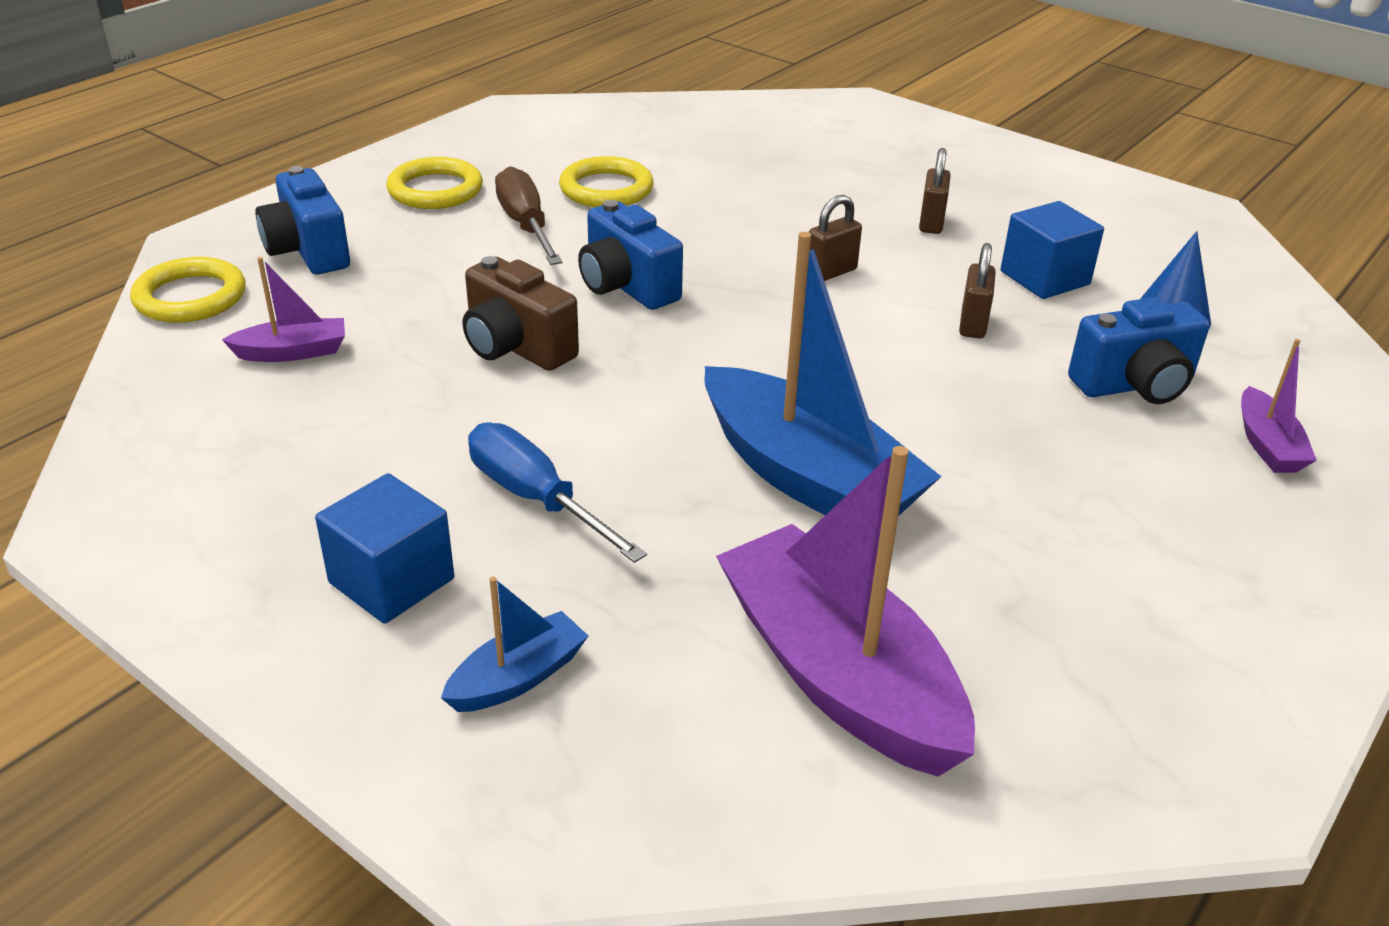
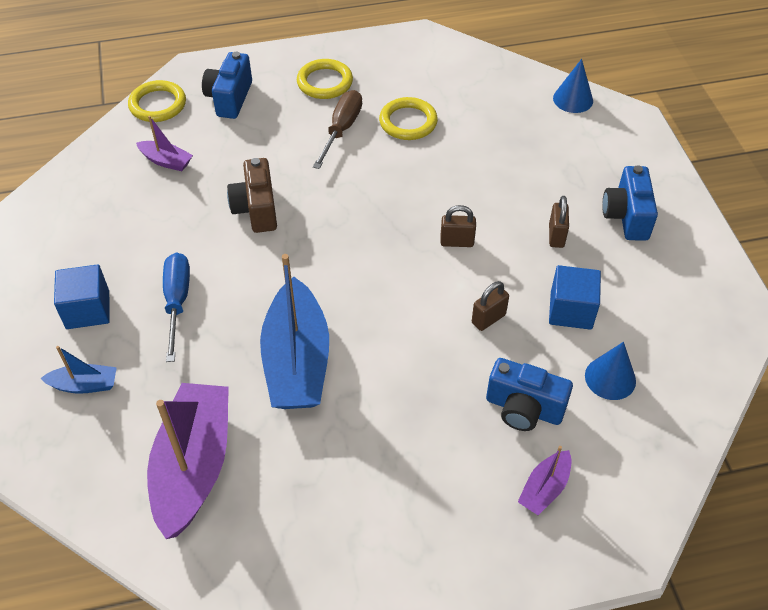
camera: 40 degrees right, 15 degrees up
(626, 286) = (345, 197): blue camera -> blue camera (626, 216)
(773, 108) = (573, 99): none -> blue cone
(931, 223) = (556, 236): brown padlock -> brown padlock turned 45 degrees counterclockwise

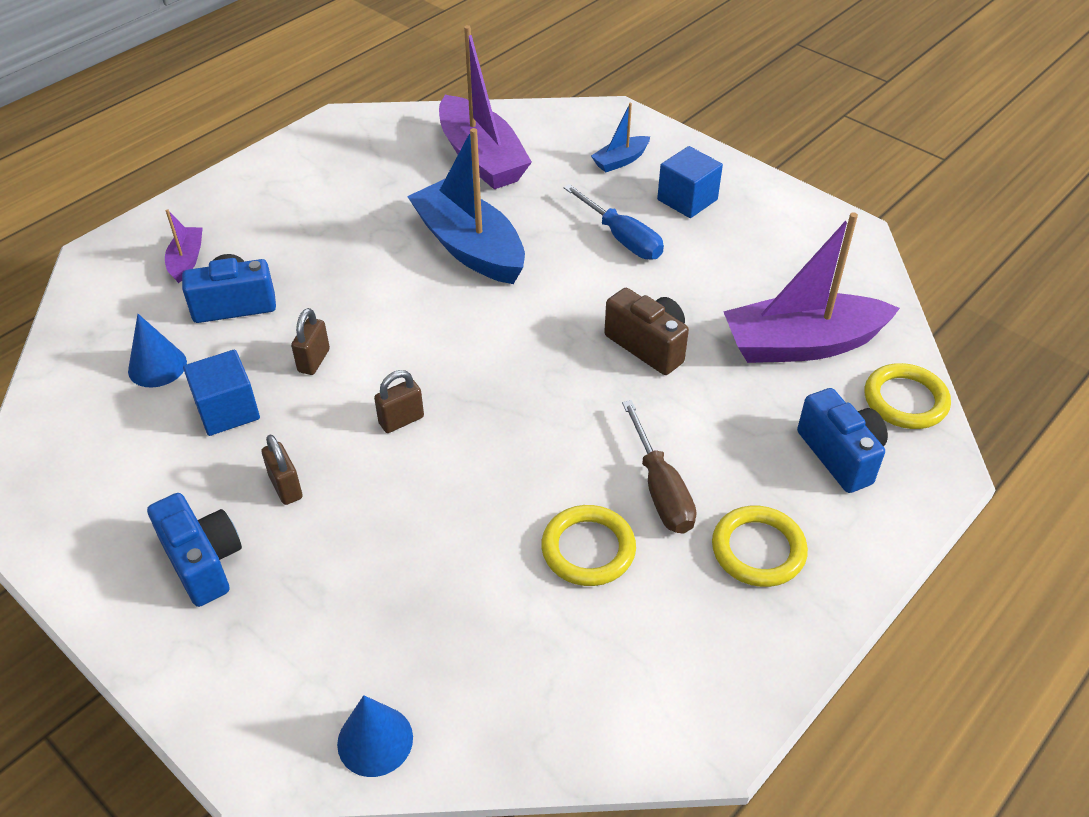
camera: 145 degrees right, 5 degrees down
(166, 161) = (801, 344): purple boat -> purple boat, size x2.13

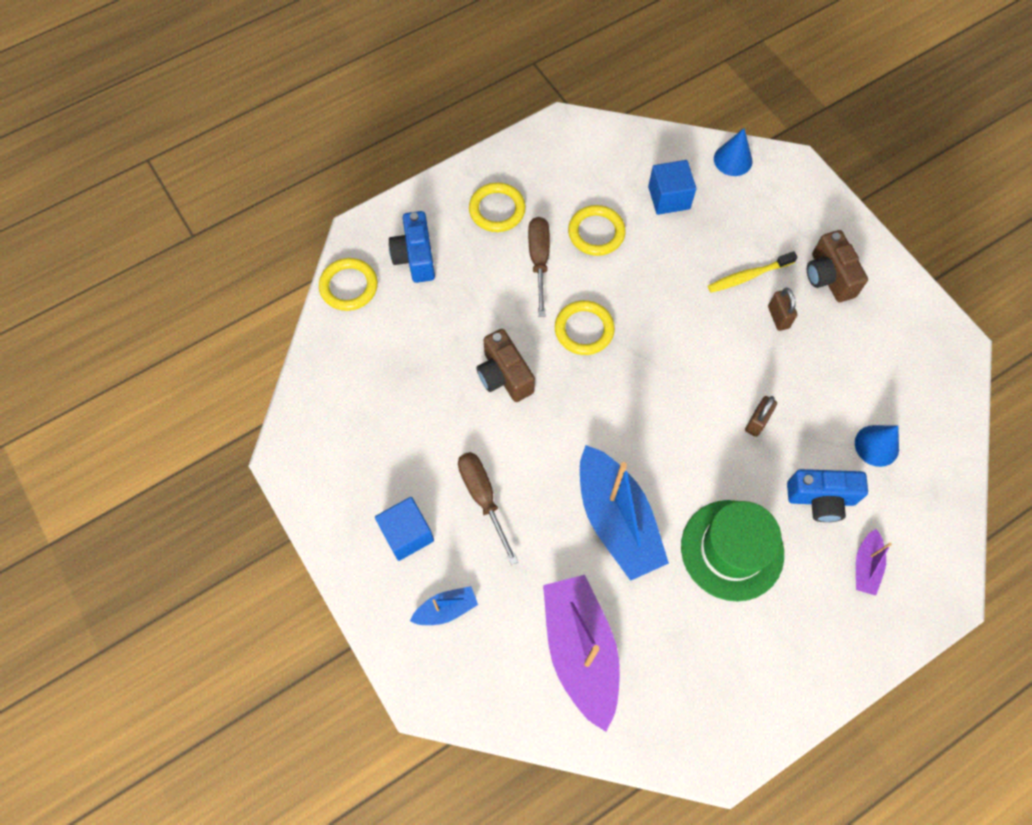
camera: 165 degrees left, 20 degrees up
(203, 562) = (828, 277): blue camera -> brown camera
(227, 410) = (820, 390): blue cube -> blue cube (669, 198)
(334, 535) = (748, 276): none -> yellow toothbrush
(338, 247) = (732, 550): none -> green hat
(401, 420) = (697, 352): brown padlock -> none
(564, 415) = (584, 329): none -> yellow ring
(622, 238) = (483, 498): blue screwdriver -> brown screwdriver
(801, 344) = (392, 350): purple boat -> none

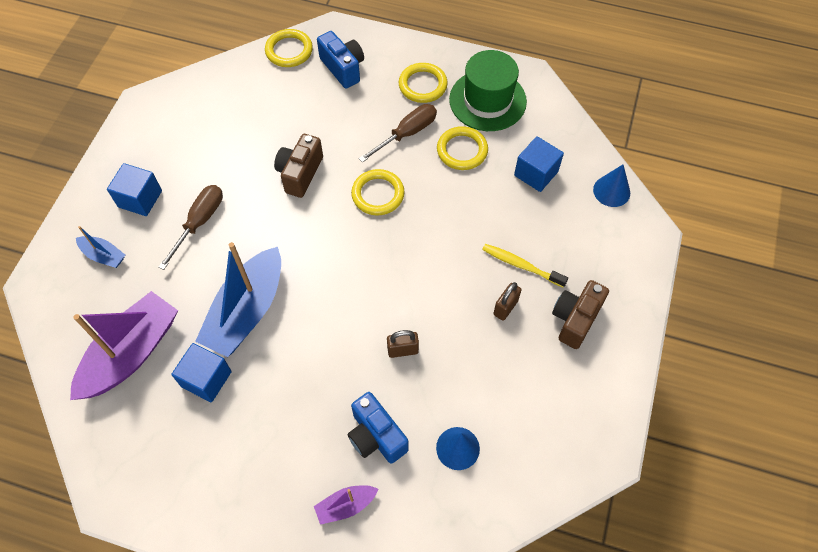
camera: 50 degrees right, 5 degrees down
(415, 257) = (343, 68): blue camera -> blue camera turned 105 degrees clockwise
(660, 600) = (206, 379): none -> blue cube
(732, 550) = (283, 401): green hat -> green hat (487, 100)

